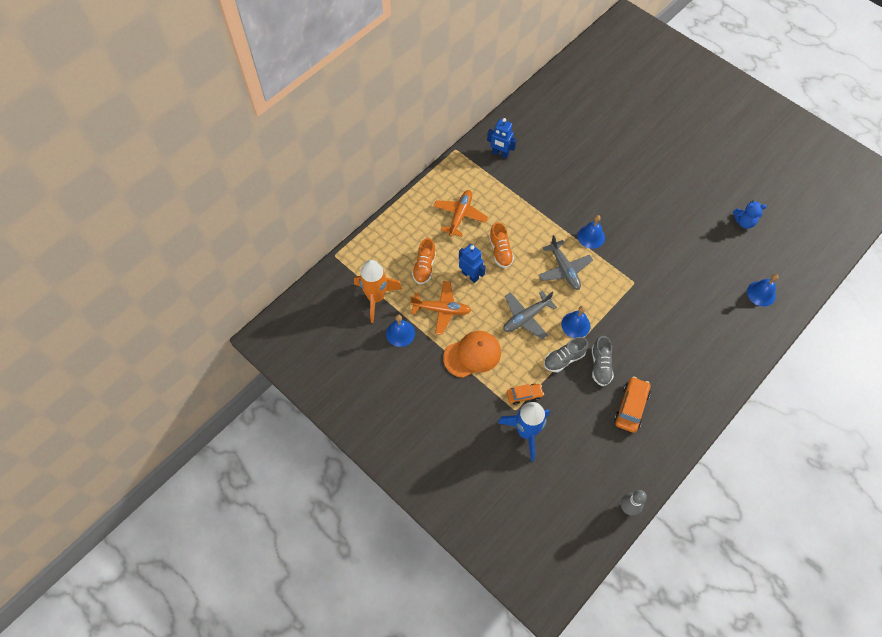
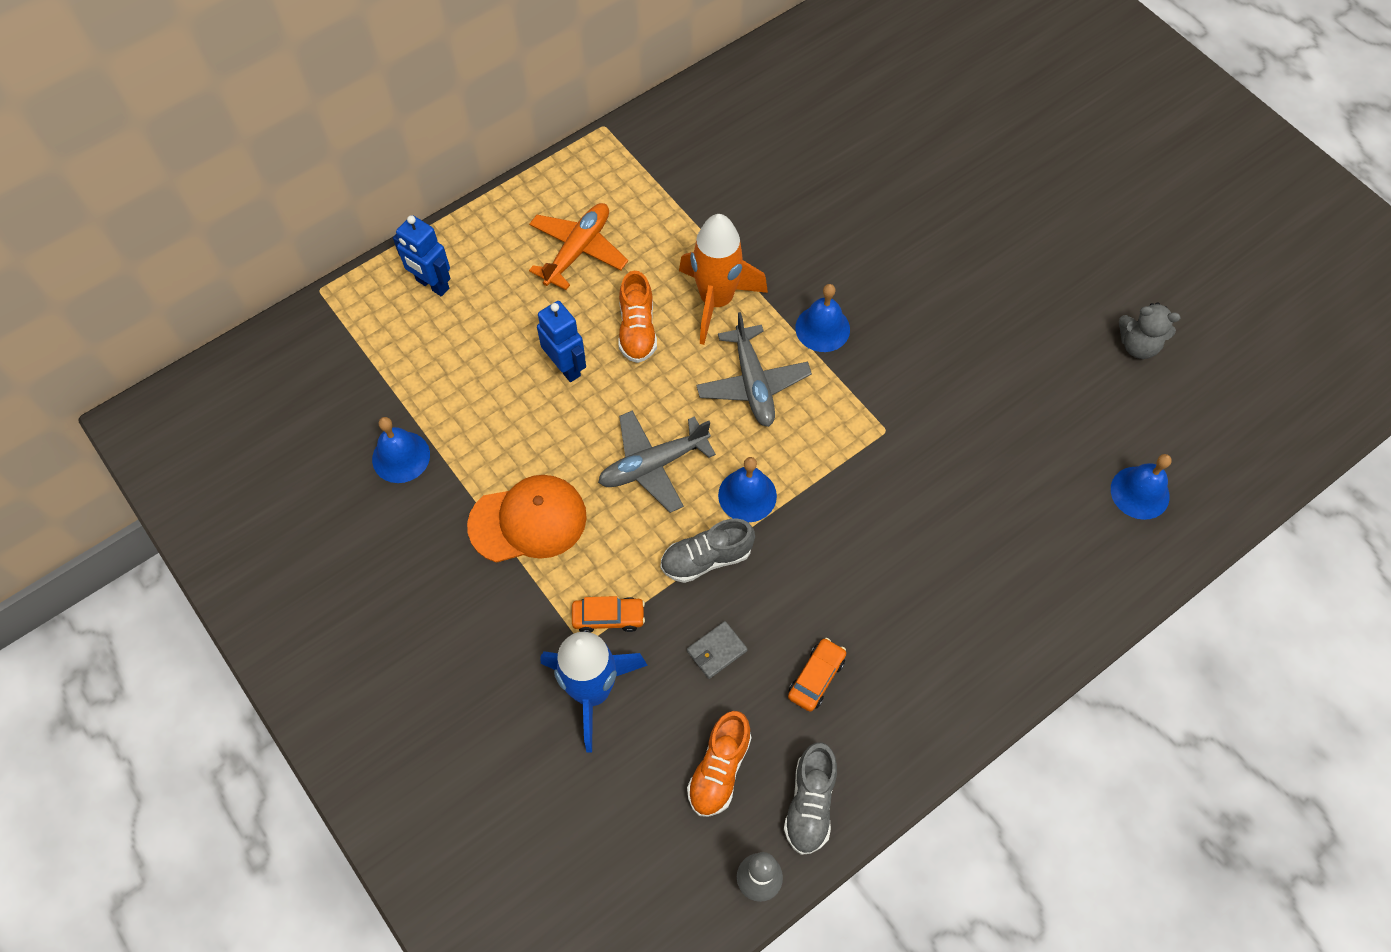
camera: 10 degrees right, 0 degrees up
(376, 298) = (374, 382): orange rocket -> orange rocket (716, 301)
(424, 267) = (482, 338): orange shoe -> orange shoe (719, 770)
(442, 310) = (493, 424): orange plane -> none
(500, 153) = (686, 146): blue robot -> blue robot (432, 285)
(580, 402) = (717, 651): none -> grey wallet
(600, 365) = (776, 584): grey shoe -> grey shoe (810, 804)
(631, 407) = (816, 677): orange car -> orange car, size x0.65
(744, 222) = (1138, 345): blue teddy bear -> grey teddy bear

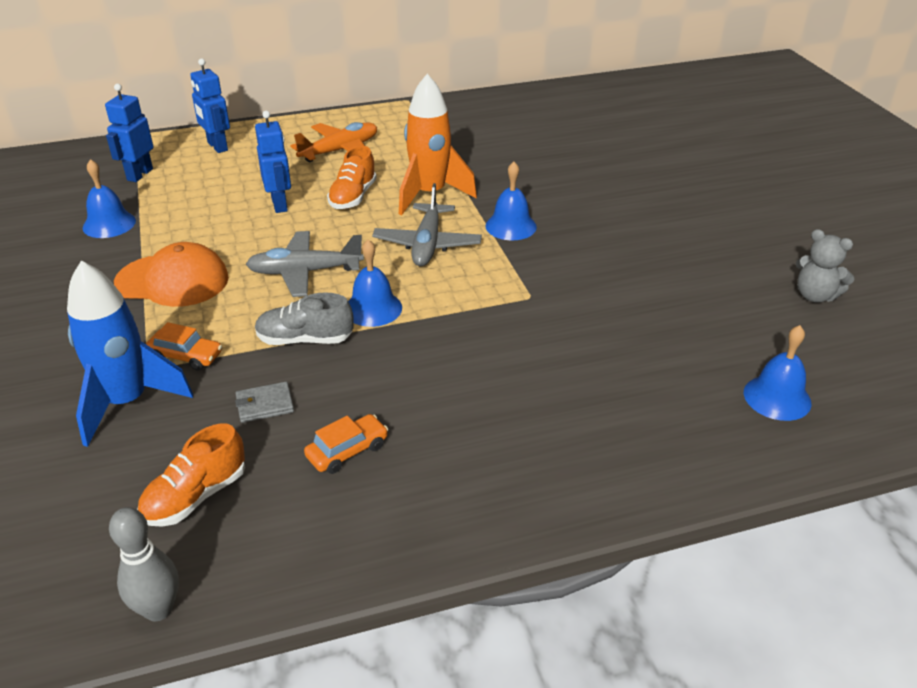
camera: 20 degrees right, 25 degrees down
(376, 363) = (139, 174): none -> blue robot
(810, 804) = (266, 555): grey shoe -> none

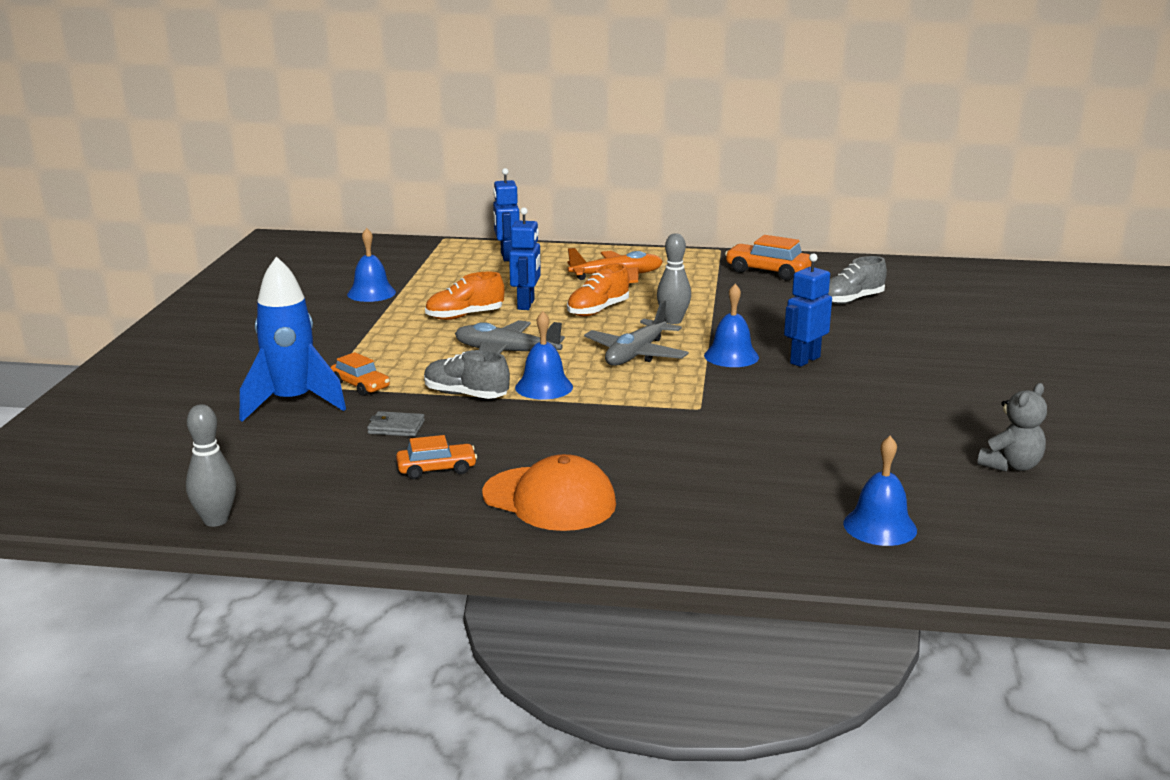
camera: 25 degrees right, 15 degrees down
(139, 174) = (424, 265): blue robot -> blue robot (804, 360)
(173, 281) = (391, 337): orange cap -> orange cap (549, 499)
(196, 496) = (295, 467): orange shoe -> orange shoe (464, 316)
(430, 195) = (673, 321): orange rocket -> grey bowling pin
(467, 118) = (768, 271): none -> orange car
(558, 137) = (851, 300): none -> grey shoe
(815, 296) = (1011, 466): grey teddy bear -> grey teddy bear turned 105 degrees counterclockwise

